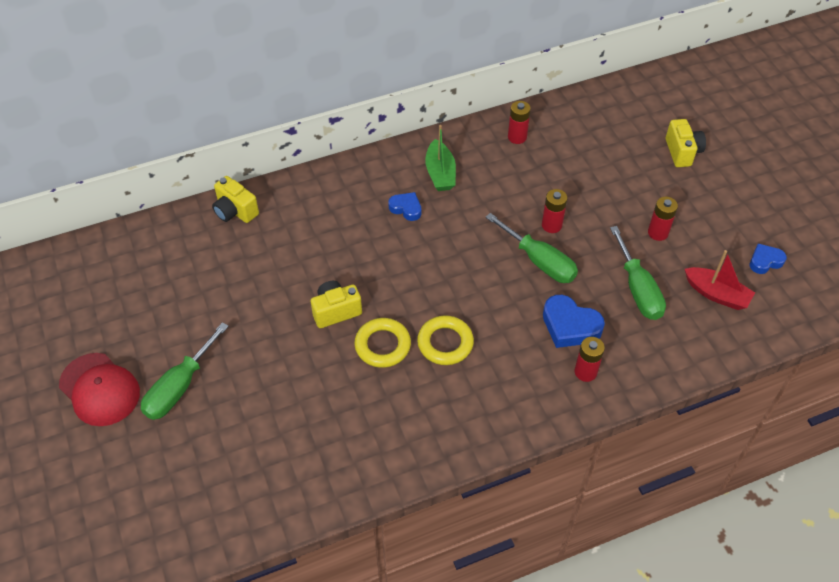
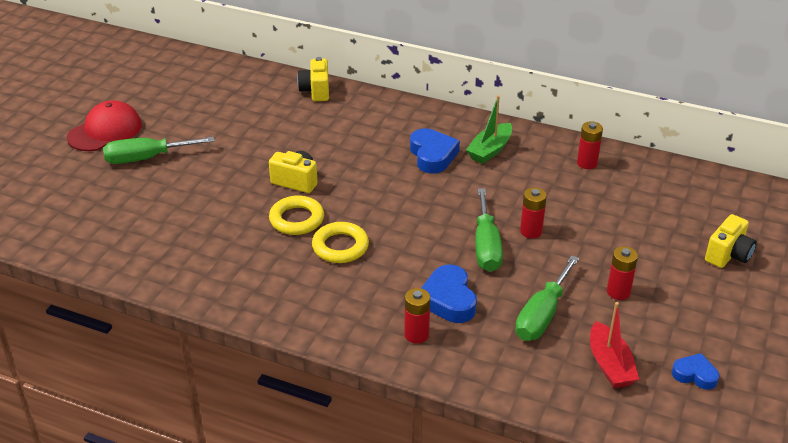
camera: 45 degrees right, 15 degrees down
(99, 389) = (105, 131): red cap -> red cap turned 135 degrees counterclockwise
(406, 208) = (432, 155): blue heart -> blue heart, size x1.63

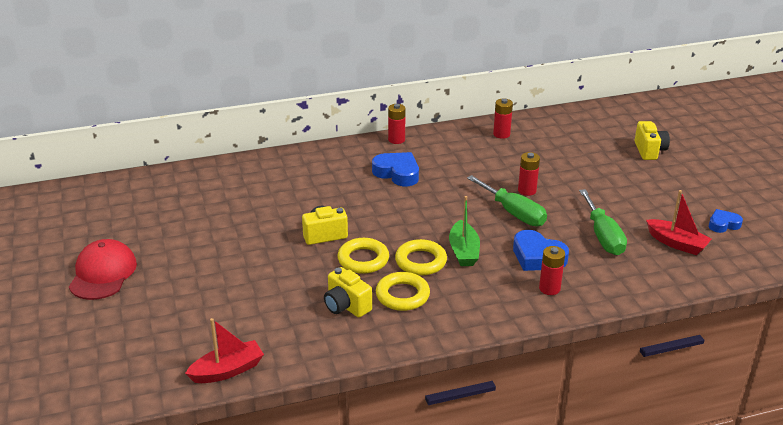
camera: 40 degrees left, 5 degrees down
(84, 253) = (227, 370): none -> red boat
(146, 158) = (174, 276): green screwdriver -> none
(285, 268) = (402, 295): none -> yellow ring
(316, 91) = (246, 167): yellow camera -> yellow camera (346, 306)
(490, 150) = (430, 153): green boat -> green boat (463, 251)
(618, 292) = (624, 200): red battery -> red battery (396, 140)

